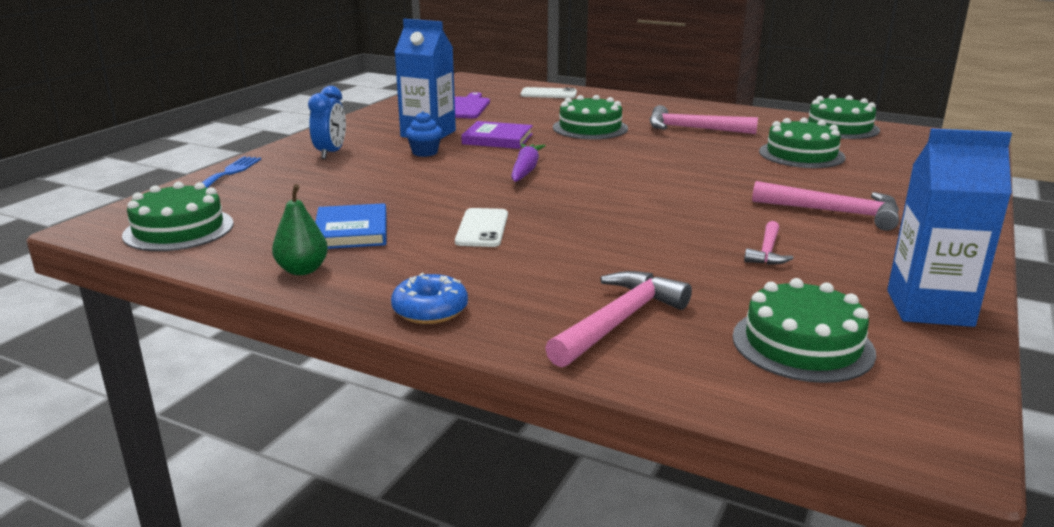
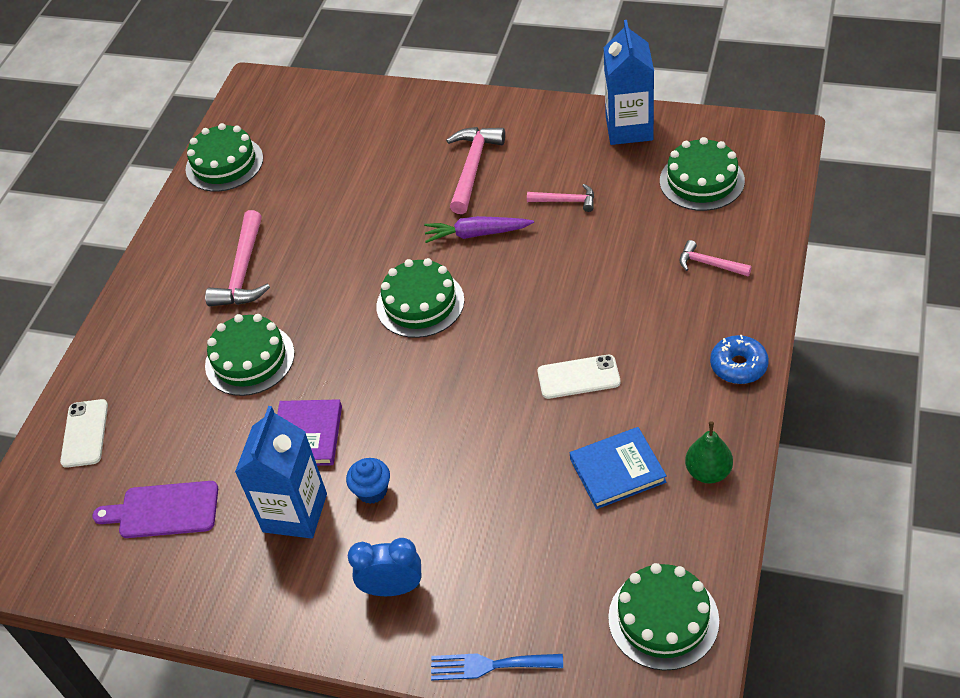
camera: 95 degrees left, 25 degrees up
(525, 170) = (414, 383): purple carrot -> purple carrot (477, 234)
(619, 321) = (709, 264): pink hammer -> pink hammer, size x0.57
(801, 154) = (321, 188): green cake -> green cake (420, 303)

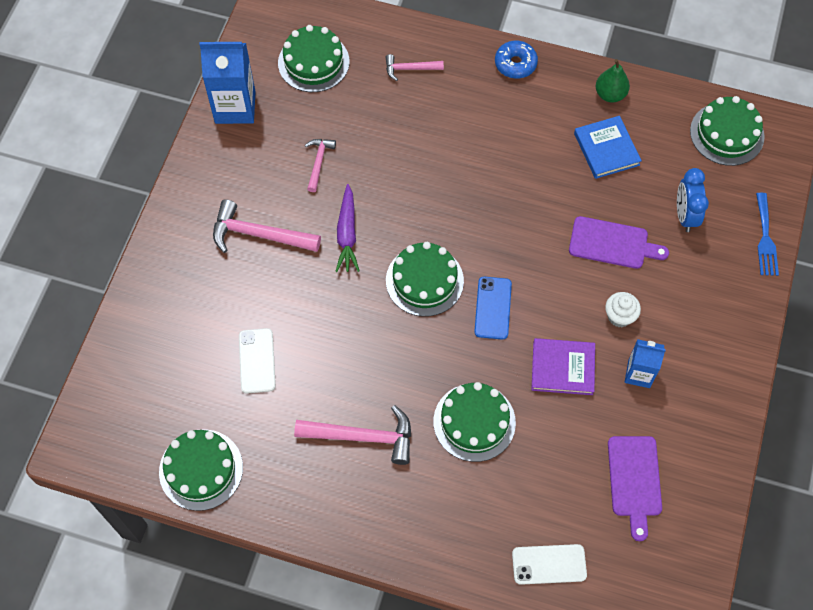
camera: 95 degrees left, 15 degrees up
(295, 513) = (639, 374): blue carton -> blue carton, size x0.60
(372, 491) = (619, 316): blue cupcake -> white cupcake
(385, 366) = (493, 308): none -> blue phone
(393, 588) = (706, 300): blue clock -> blue clock (685, 215)
(474, 481) = (612, 244): none -> purple cutting board
(578, 377) = (517, 167): white phone -> white phone (257, 361)
(709, 264) = (410, 69): pink hammer -> pink hammer turned 60 degrees clockwise

